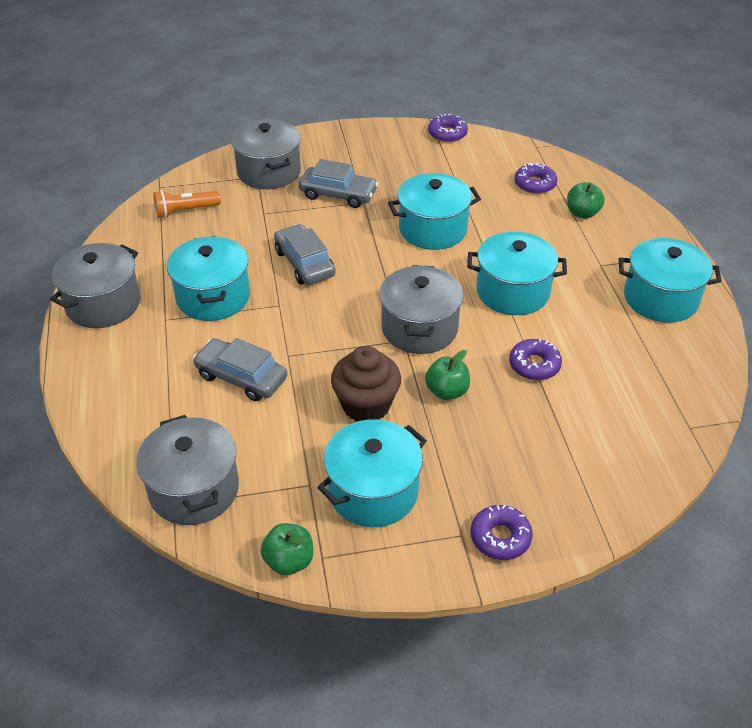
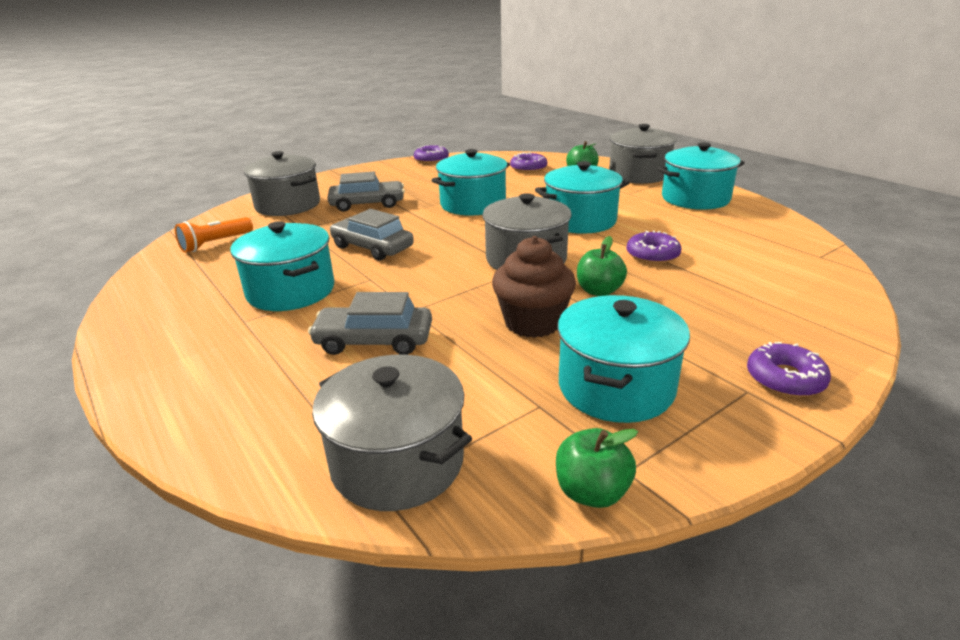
camera: 25 degrees left, 15 degrees down
(103, 304) = (153, 329): grey pot -> grey pot (638, 175)

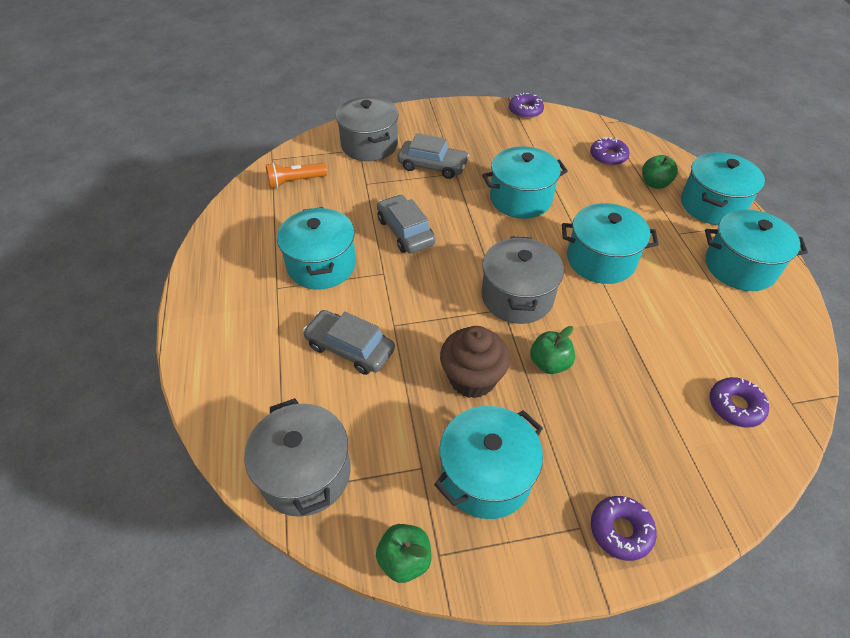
camera: 25 degrees right, 20 degrees up
(638, 175) = (712, 205): grey pot -> turquoise pot
(652, 255) = (630, 335): purple donut -> purple donut (735, 406)

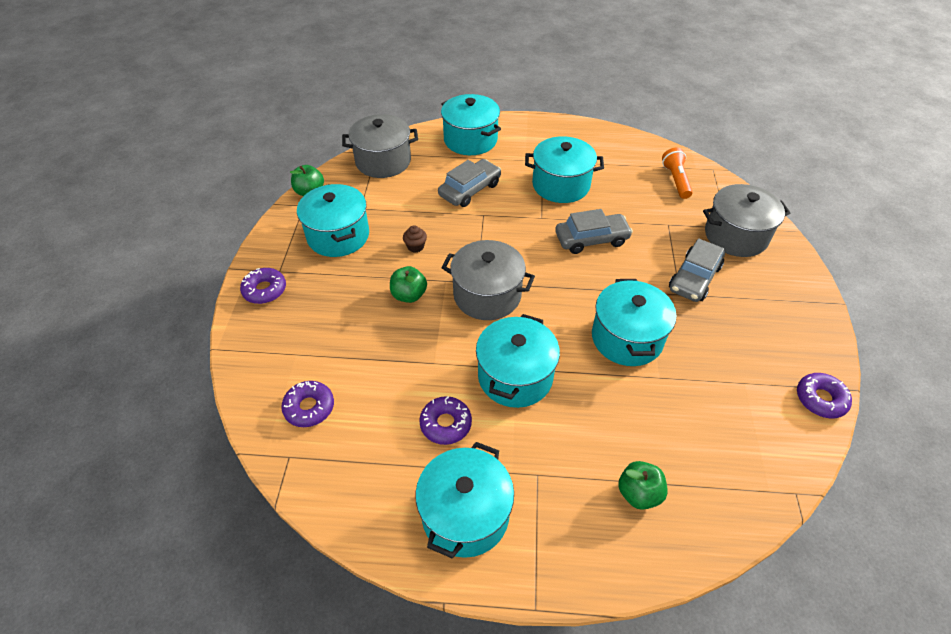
camera: 105 degrees right, 0 degrees up
(472, 378) = (415, 247): brown cupcake -> brown cupcake, size x0.45
(608, 156) = (705, 461): purple donut -> purple donut (446, 424)
(712, 205) = (582, 546): turquoise pot -> turquoise pot (470, 140)

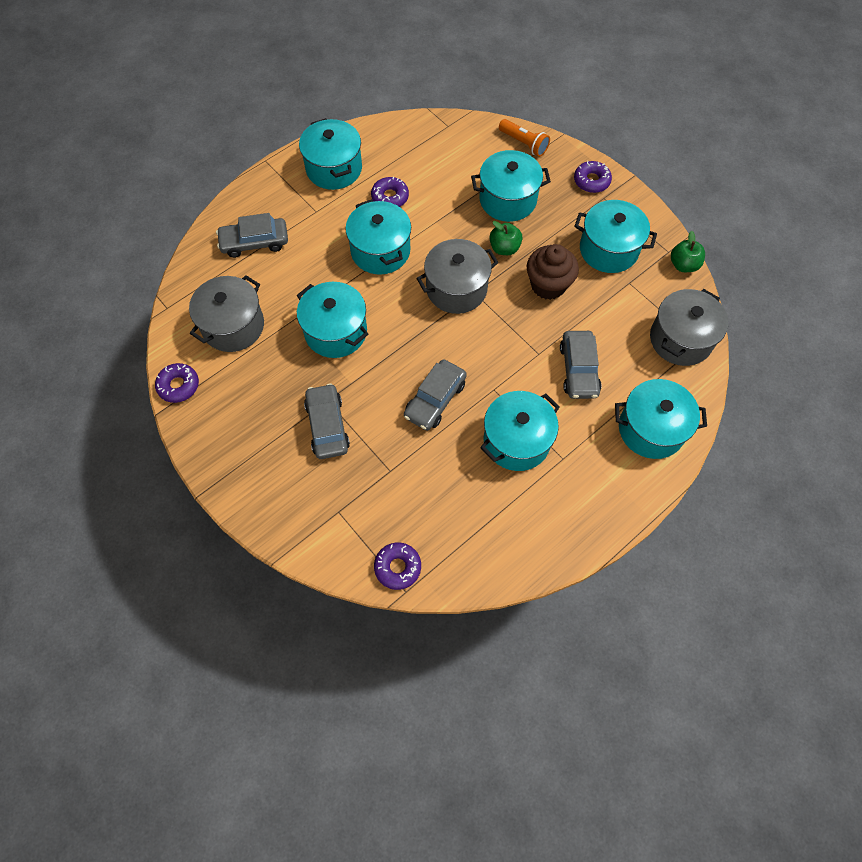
camera: 135 degrees right, 15 degrees up
(309, 407) = (470, 150): purple donut -> purple donut (397, 567)
(349, 330) = (507, 200): none -> turquoise pot
(415, 247) = (548, 285): brown cupcake -> brown cupcake, size x2.20
(638, 493) = (254, 242): green apple -> grey car
(675, 180) = (427, 539): orange flashlight -> orange flashlight (524, 143)
(735, 236) = (325, 506): grey pot -> grey pot (233, 326)

